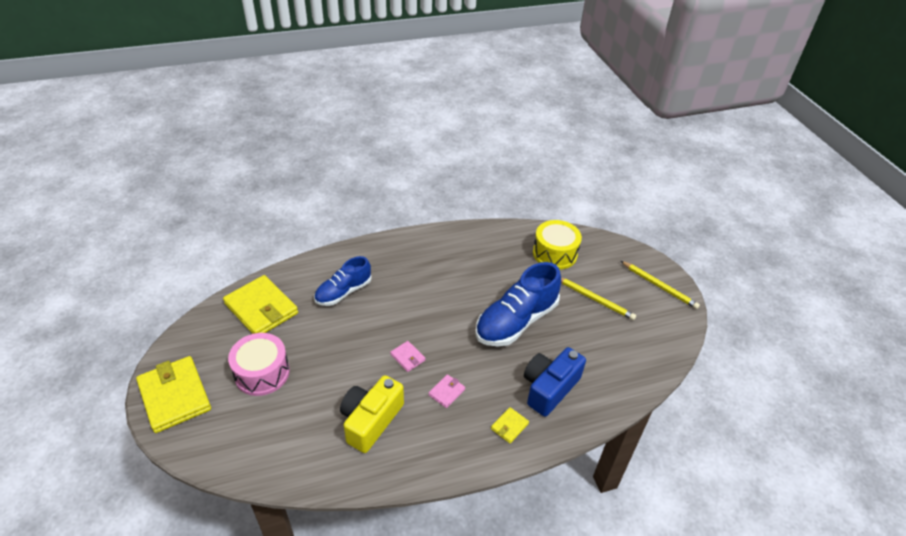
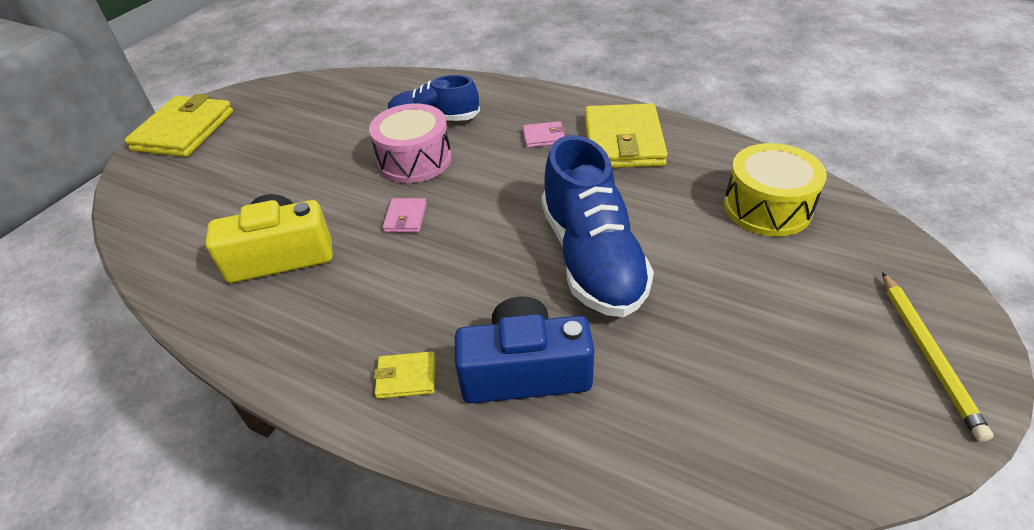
camera: 50 degrees right, 0 degrees up
(261, 309) = (344, 98): yellow wallet -> yellow wallet (623, 141)
(262, 373) = (265, 151): pink drum -> pink drum (415, 160)
(446, 392) = (393, 282): pink wallet -> pink wallet (544, 137)
(516, 321) = (592, 258): blue shoe -> blue shoe turned 105 degrees counterclockwise
(594, 299) = (761, 301): yellow pencil -> none

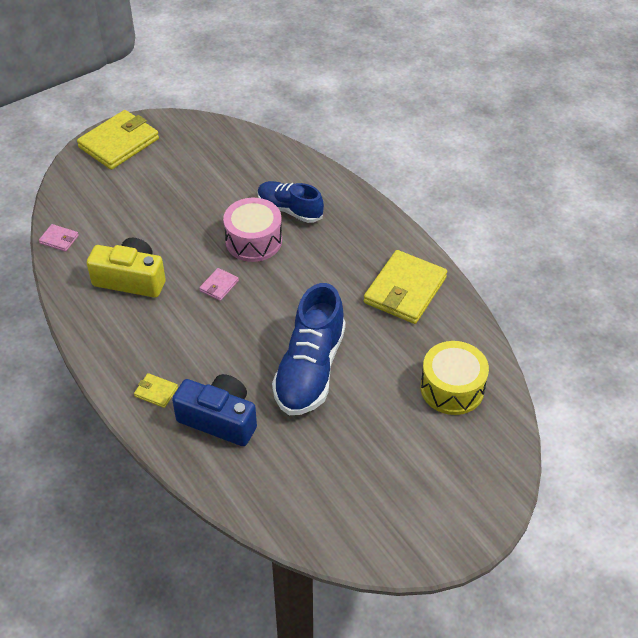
camera: 25 degrees right, 5 degrees up
(544, 137) = (353, 260): pink wallet -> pink wallet (59, 239)
(928, 354) = (447, 522): yellow pencil -> none

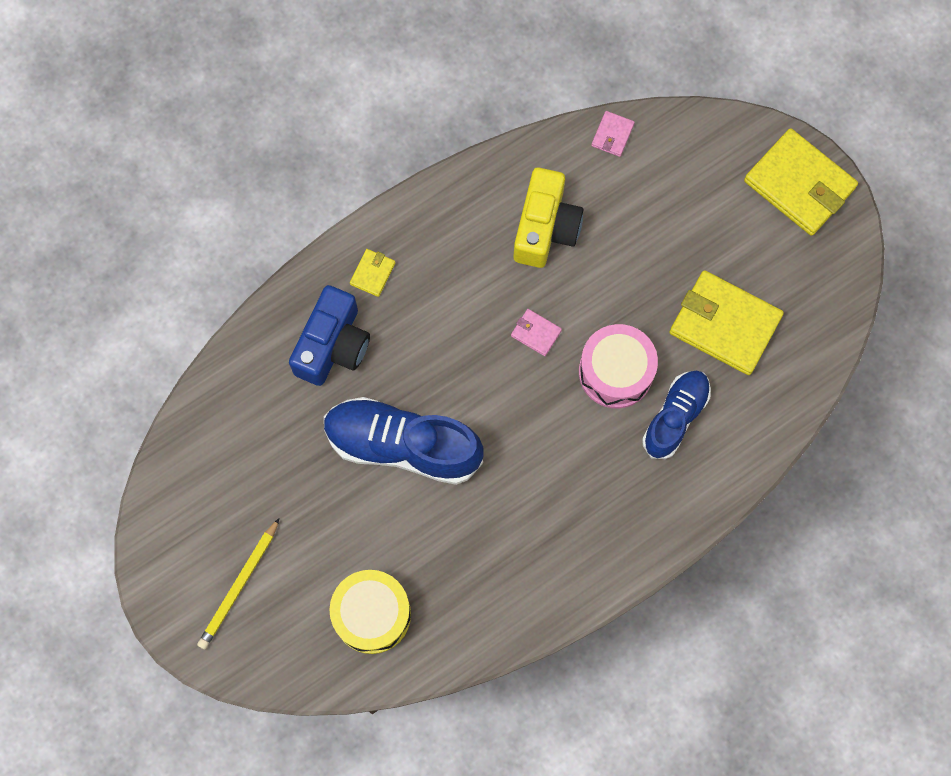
camera: 90 degrees right, 25 degrees up
(405, 290) = (531, 566): yellow wallet -> yellow wallet (725, 324)
(436, 484) = (239, 586): none -> yellow pencil

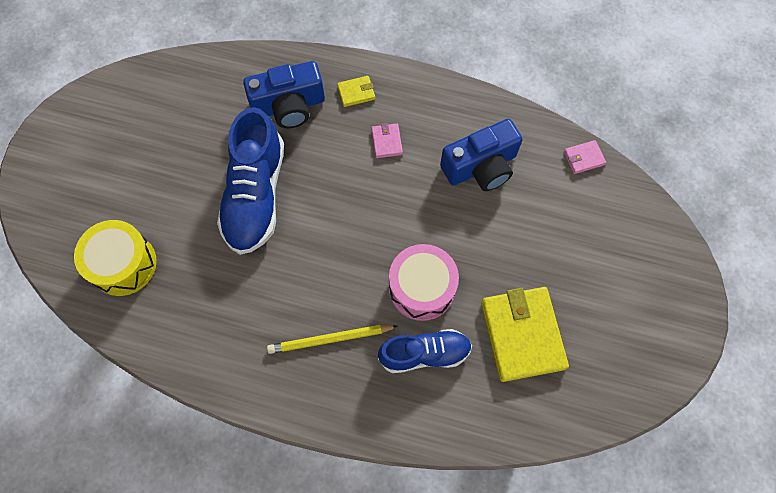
camera: 50 degrees right, 5 degrees down
(239, 586) = (84, 172): yellow pencil -> yellow pencil (330, 339)
(403, 445) = (256, 195): blue shoe -> blue shoe turned 150 degrees counterclockwise
(536, 333) = (403, 216): pink wallet -> pink wallet (387, 142)
(545, 228) = (481, 167): yellow camera -> blue camera
(799, 184) = (672, 305): yellow wallet -> none

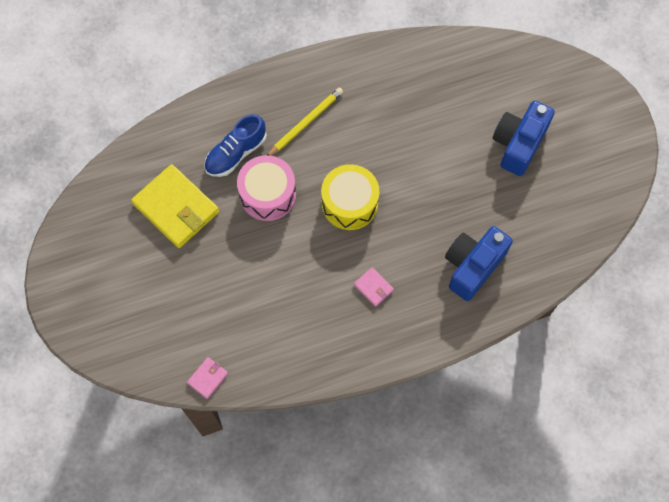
camera: 145 degrees right, 0 degrees up
(123, 264) = (483, 80): yellow drum -> yellow drum (349, 203)
(256, 195) = (437, 182): blue shoe -> none
(356, 92) = (430, 313): yellow wallet -> none
(481, 167) = (285, 315): blue camera -> blue camera (518, 144)

